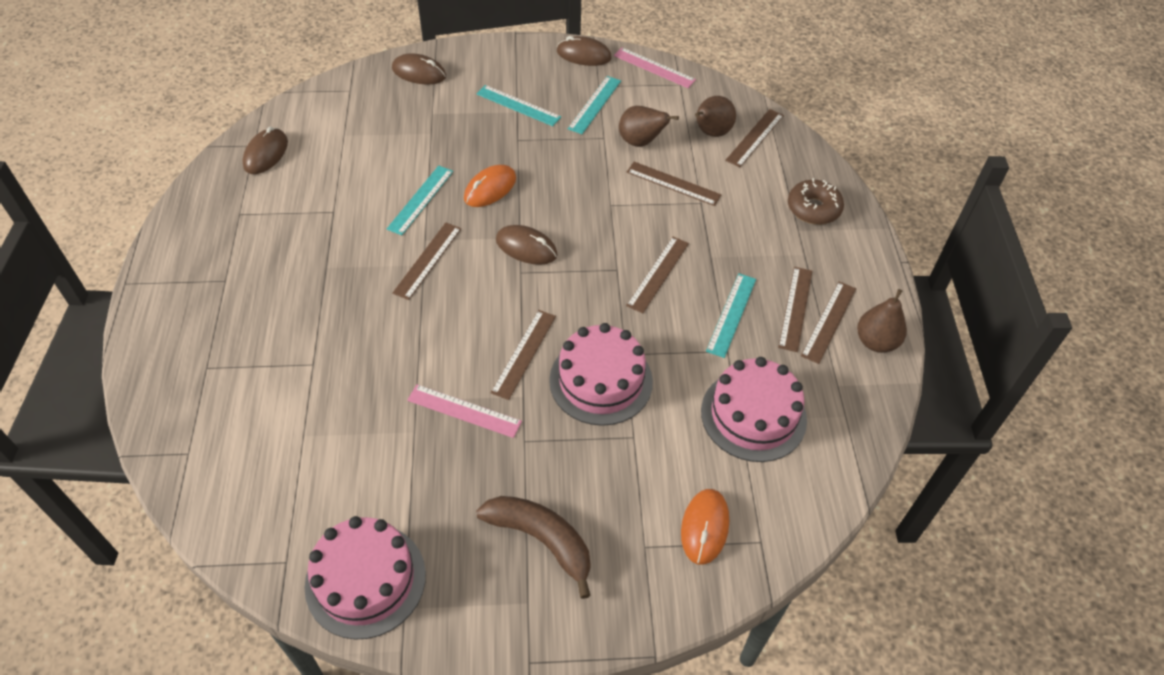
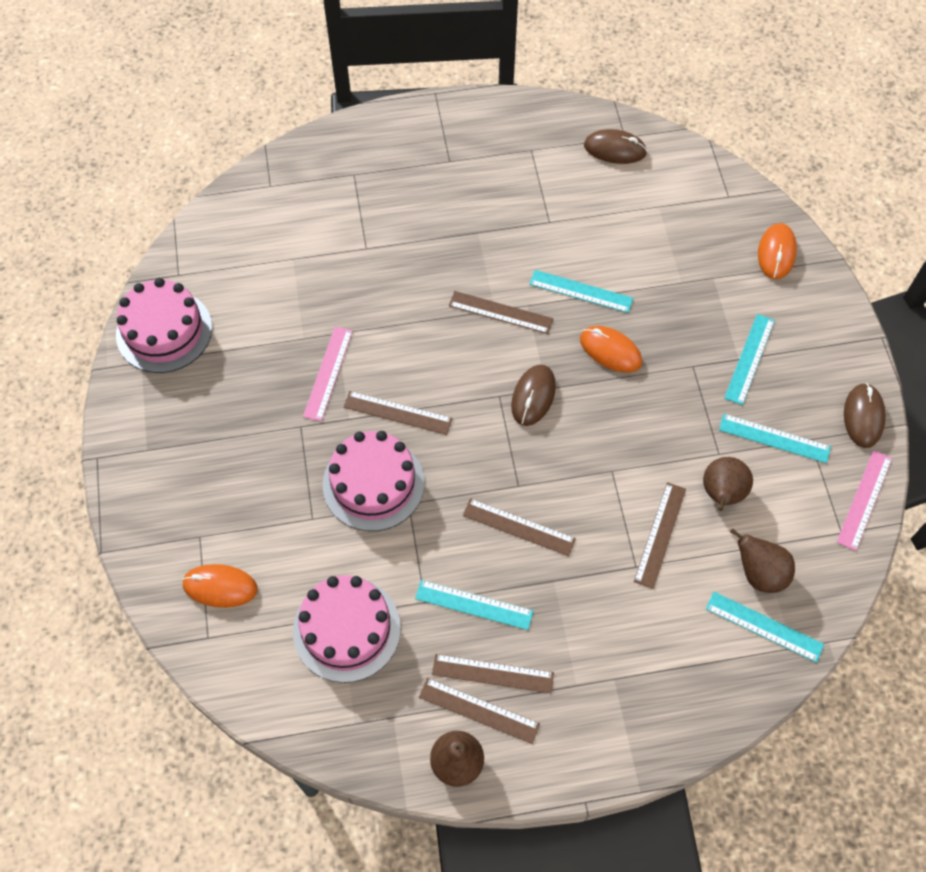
camera: 85 degrees right, 10 degrees up
(419, 73) = (776, 253): brown mouse -> orange mouse
(542, 540) = (202, 453): brown banana -> none
(755, 138) = (764, 626): brown ruler -> turquoise ruler
(813, 208) = (654, 698): brown donut -> none

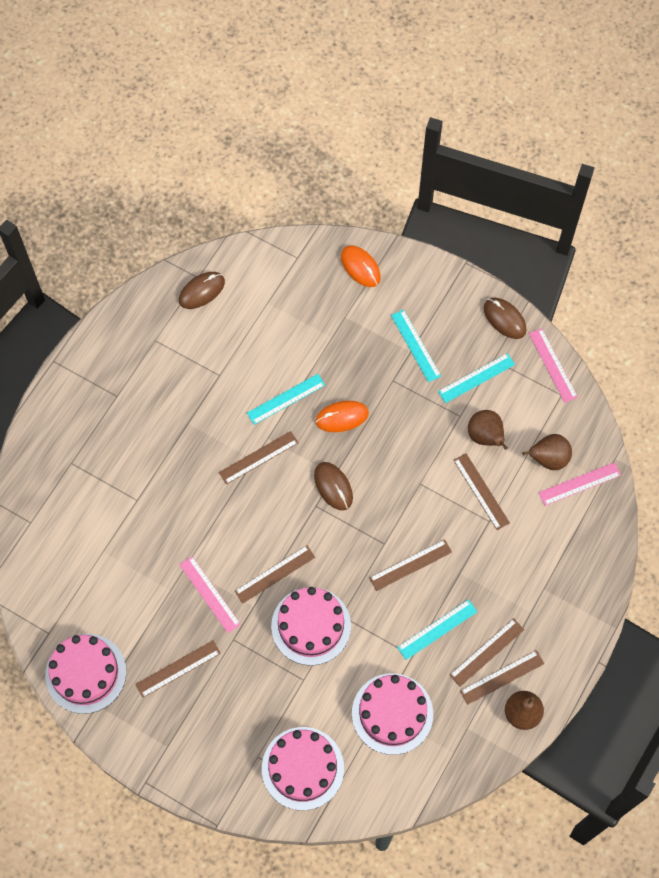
camera: 50 degrees left, 5 degrees up
(220, 587) = (302, 768): orange mouse -> pink cake
(231, 401) = (178, 669): none -> brown ruler
(764, 626) = (579, 484): turquoise ruler -> pink ruler

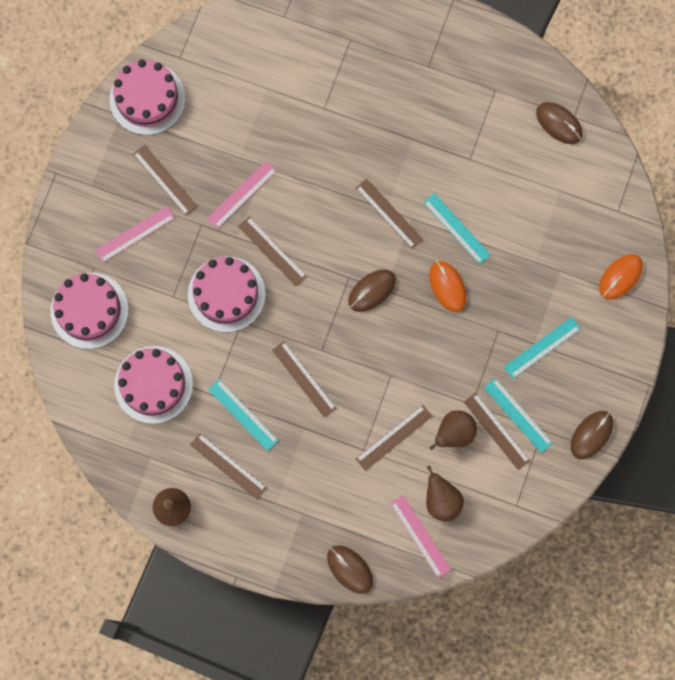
camera: 80 degrees right, 10 degrees up
(502, 677) = (205, 484): brown ruler -> brown ruler (496, 431)
(553, 365) = (548, 492): pink ruler -> pink ruler (135, 234)
(603, 553) = (350, 569): none -> brown mouse

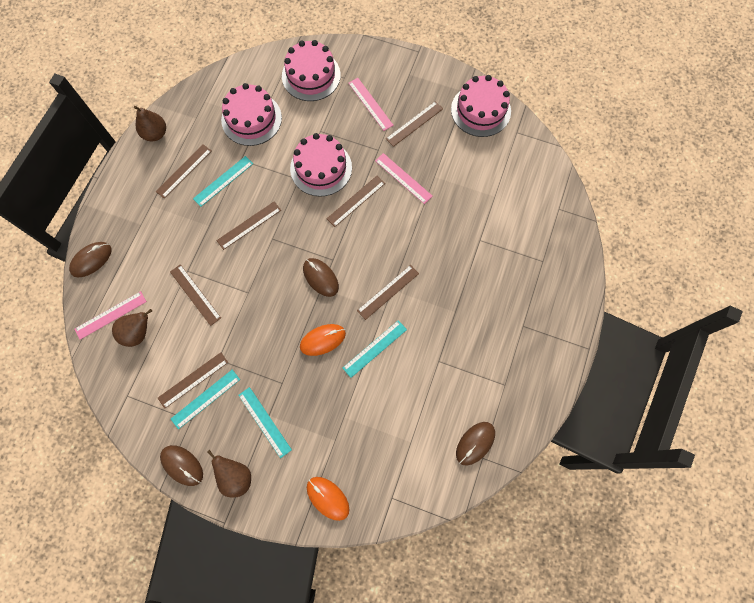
camera: 90 degrees right, 5 degrees down
(454, 433) = (194, 343): brown pear -> brown pear (235, 476)

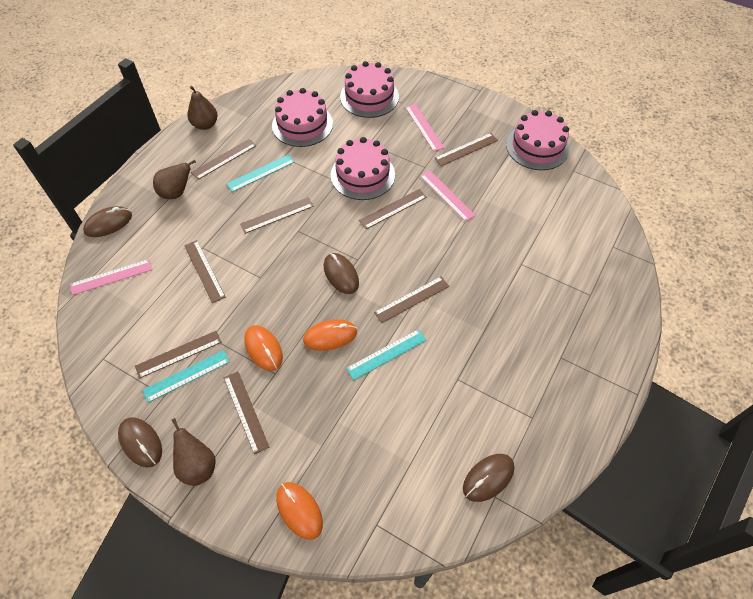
camera: 10 degrees right, 15 degrees down
(138, 332) = (134, 298): brown pear -> brown pear (176, 193)
(264, 422) = (246, 411): turquoise ruler -> brown ruler
(267, 362) = (263, 348): none -> orange mouse

